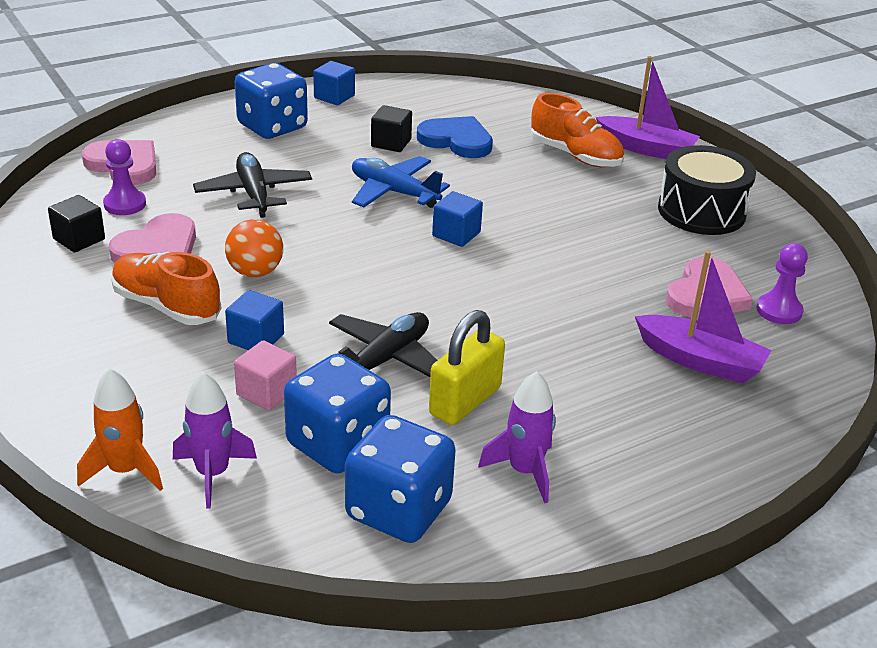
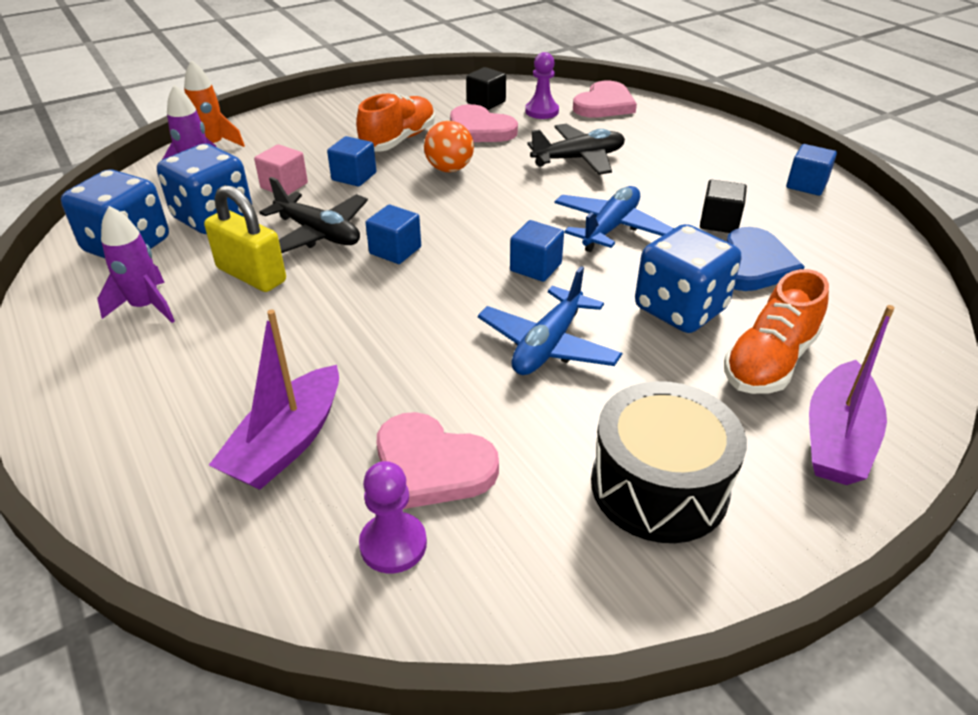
camera: 90 degrees right, 5 degrees up
(272, 127) = (713, 158): blue dice -> blue dice (680, 309)
(423, 309) = (395, 250): none -> blue cube
(566, 237) = (548, 345): none -> blue plane

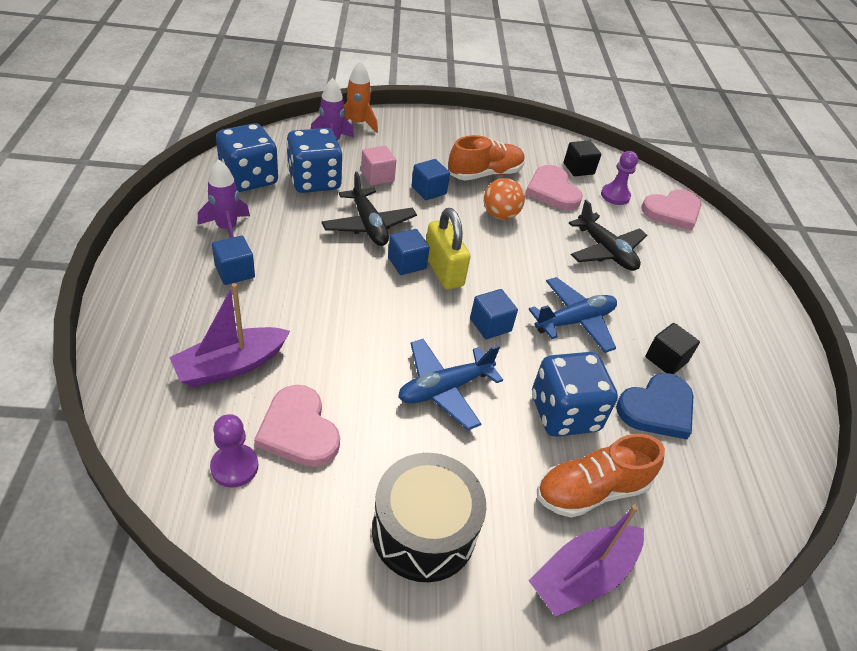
camera: 25 degrees right, 5 degrees up
(251, 275) = (303, 236): yellow padlock -> yellow padlock (443, 270)
(578, 159) = (605, 251): black plane -> black plane turned 45 degrees clockwise
(806, 185) = (776, 364): blue cube -> blue cube (235, 272)

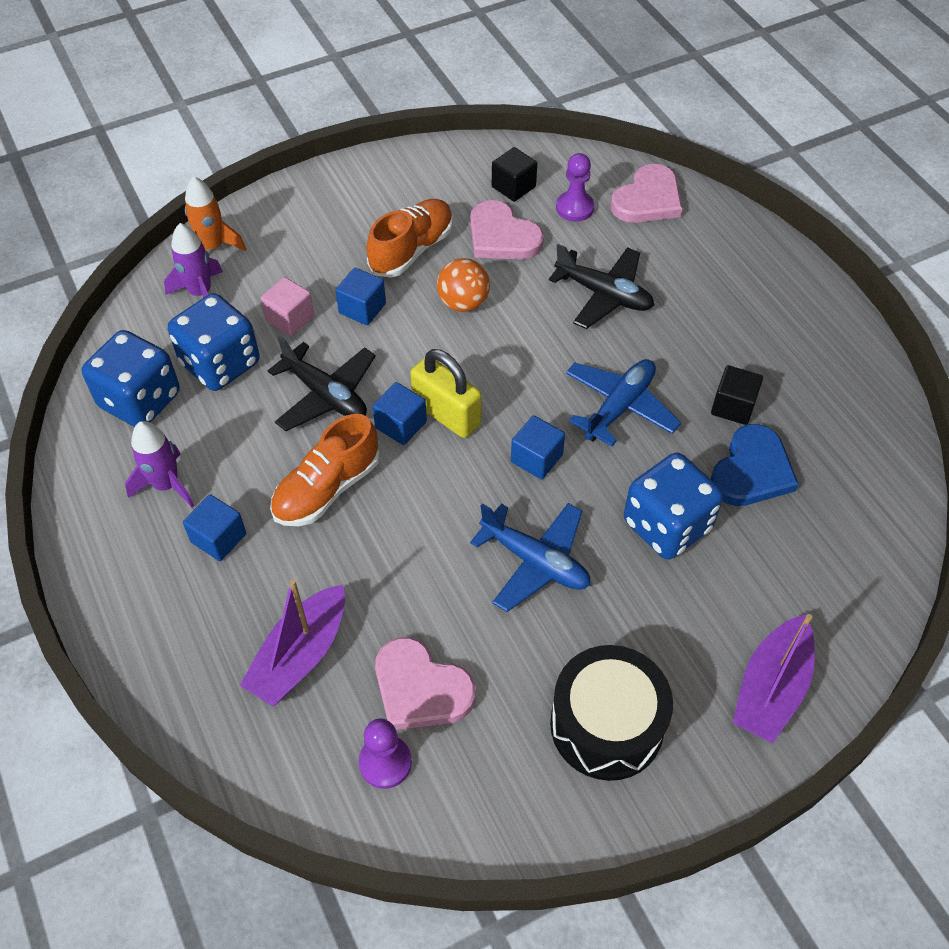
camera: 20 degrees left, 10 degrees up
(444, 389) = (535, 561): blue plane -> blue plane turned 90 degrees counterclockwise
(591, 490) = (735, 597): orange shoe -> orange shoe (327, 489)

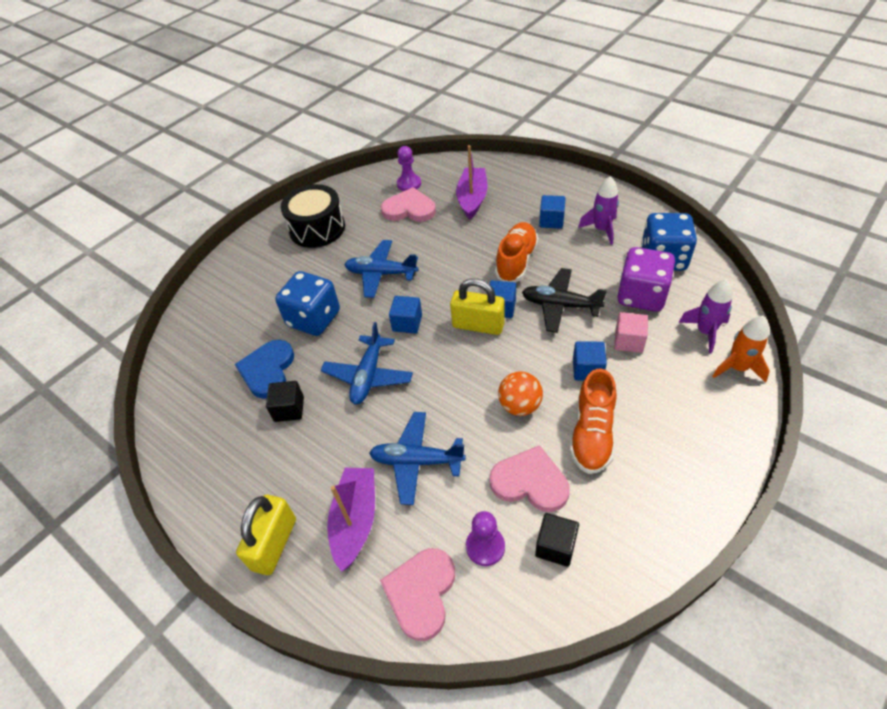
camera: 160 degrees right, 5 degrees down
(220, 363) = (641, 296): blue dice -> purple dice
(604, 295) = (417, 461): black plane -> blue plane
(771, 688) = (240, 269): purple boat -> purple boat (355, 521)
(776, 280) = (274, 544): none -> yellow padlock

